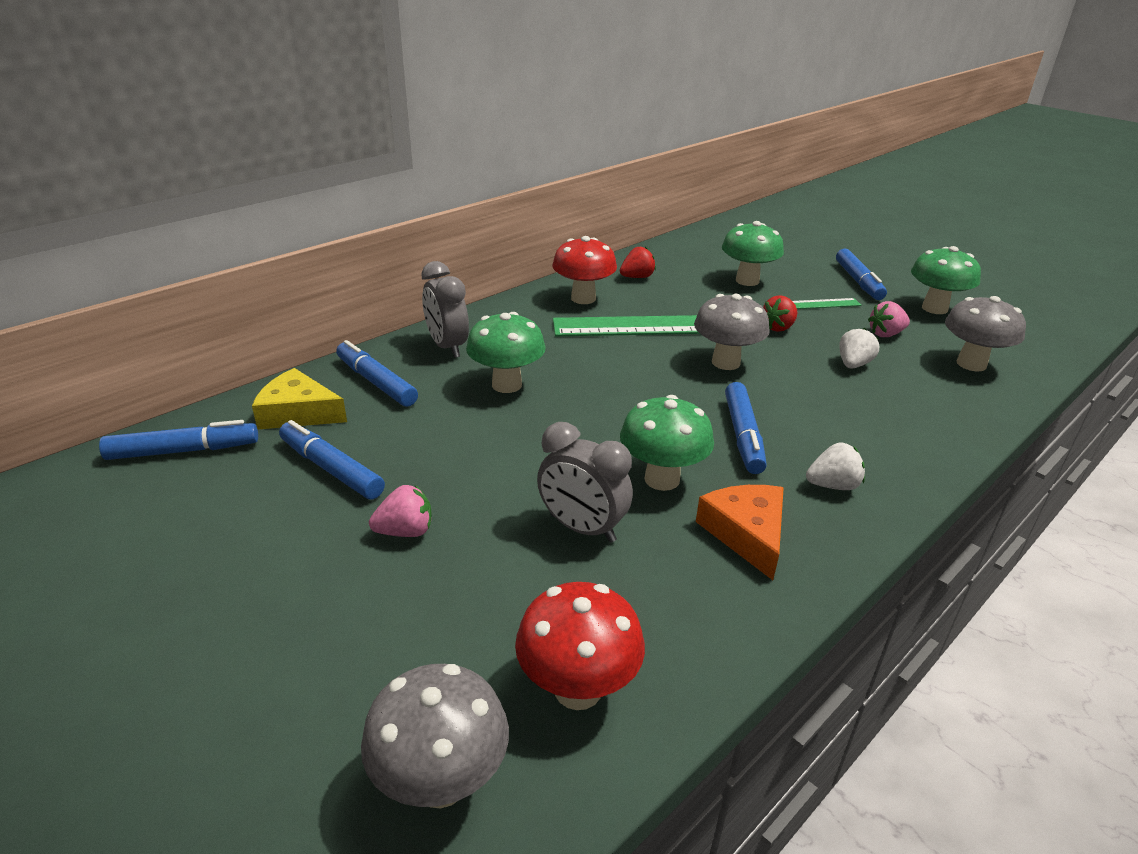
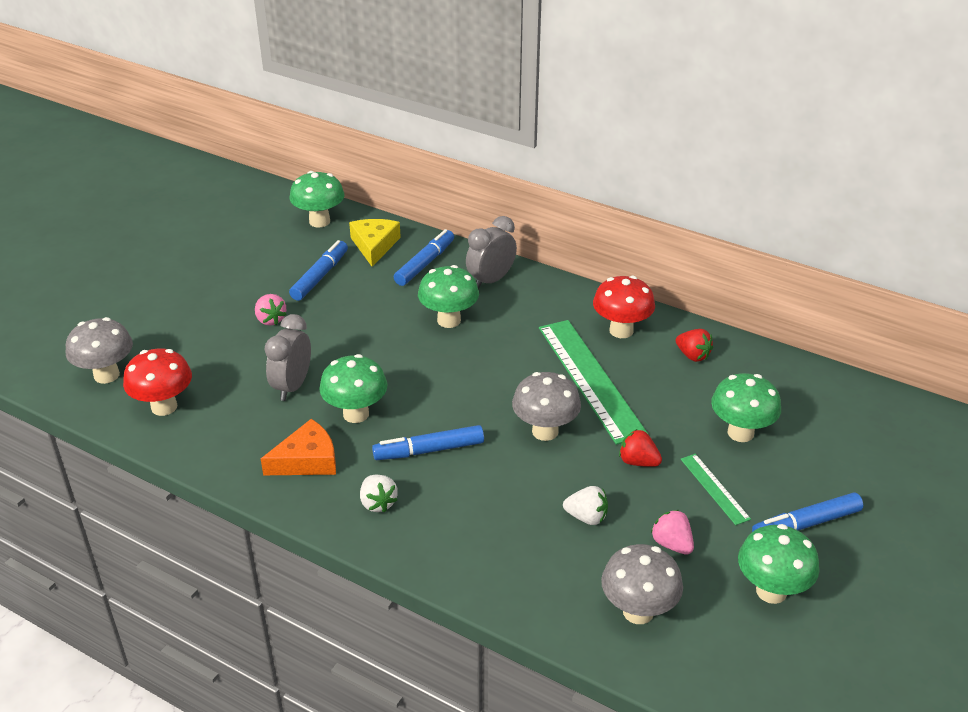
camera: 75 degrees right, 5 degrees up
(183, 451) = (319, 221): blue marker -> green mushroom

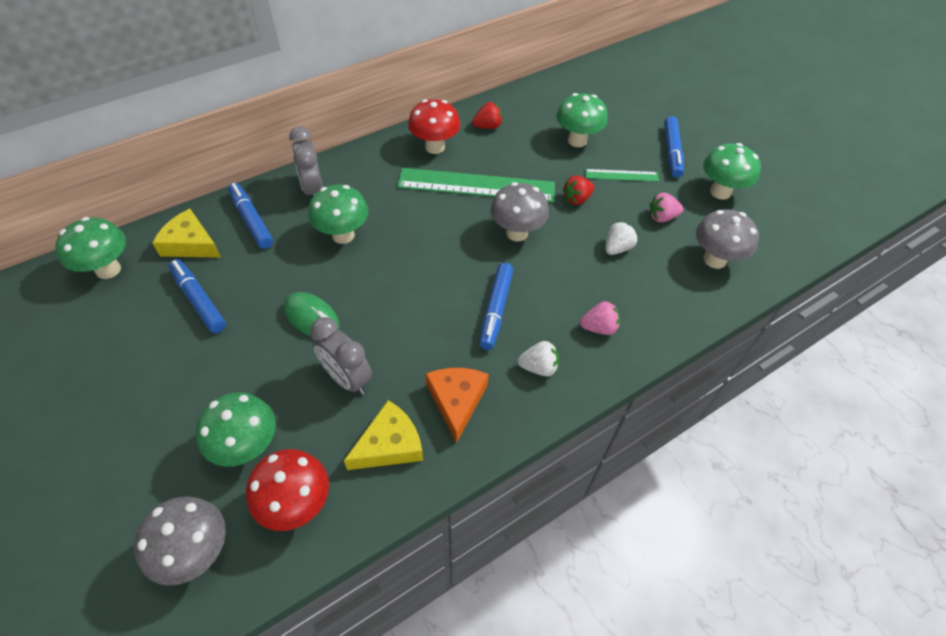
camera: 65 degrees left, 15 degrees up
(241, 436) = (390, 444): none -> yellow cheese
(270, 319) = (231, 363): pink strawberry -> pink strawberry (599, 328)
(342, 341) = (312, 317): none -> green mouse
(356, 414) = (419, 343): green mushroom -> green mushroom (248, 447)

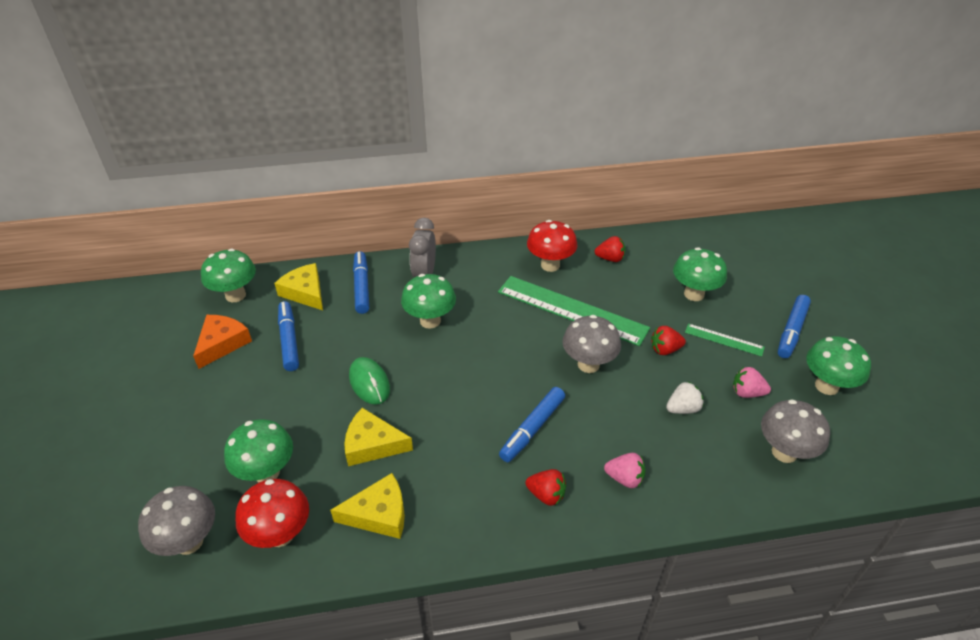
camera: 25 degrees right, 10 degrees down
(347, 378) = (372, 444): grey clock -> yellow cheese
(456, 401) = (455, 497): orange cheese -> orange cheese (222, 343)
(539, 367) = (546, 495): white strawberry -> red strawberry

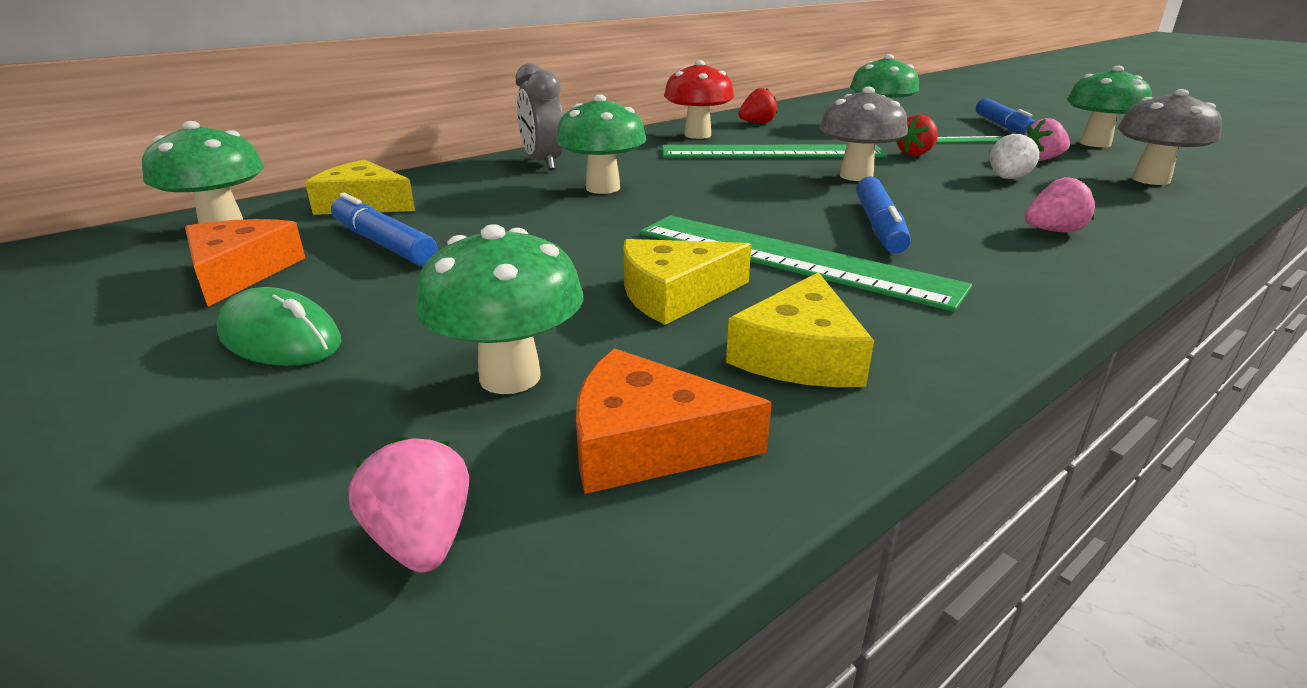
camera: 30 degrees left, 15 degrees down
(189, 542) = (422, 540): grey mushroom -> pink strawberry
(280, 534) = (647, 443): red mushroom -> orange cheese
(361, 287) = (457, 185): blue marker -> none
(369, 383) = (583, 247): green mouse -> green mouse (280, 338)
(379, 514) = (800, 355): yellow cheese -> yellow cheese turned 150 degrees clockwise
(453, 439) = (791, 258): none -> green ruler
(546, 495) = (997, 266): red strawberry -> none

